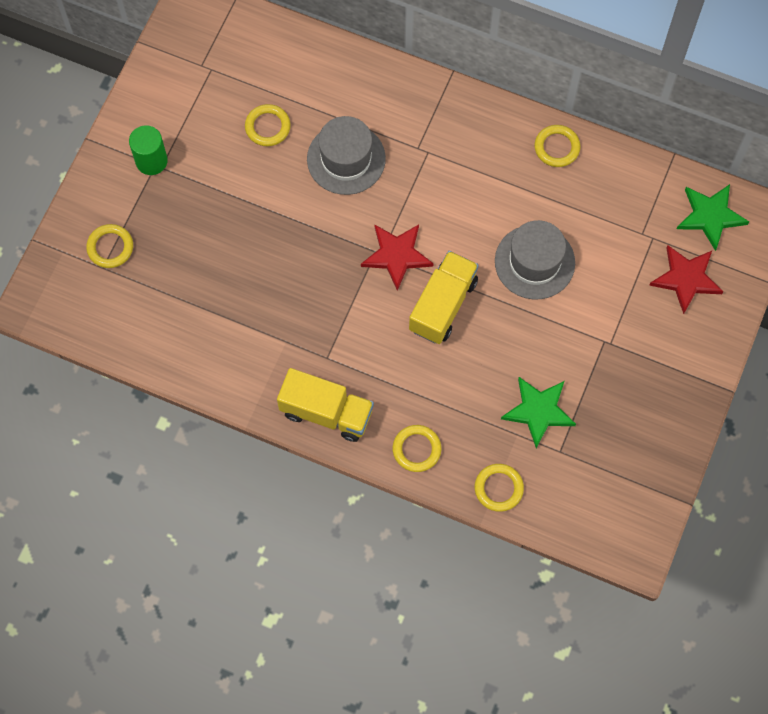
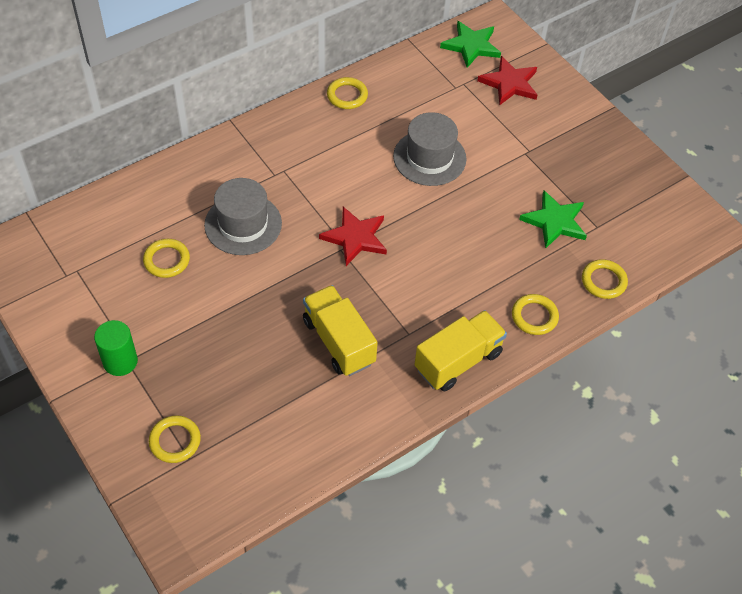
camera: 60 degrees left, 15 degrees down
(443, 305) = (422, 232): yellow truck -> yellow truck (339, 341)

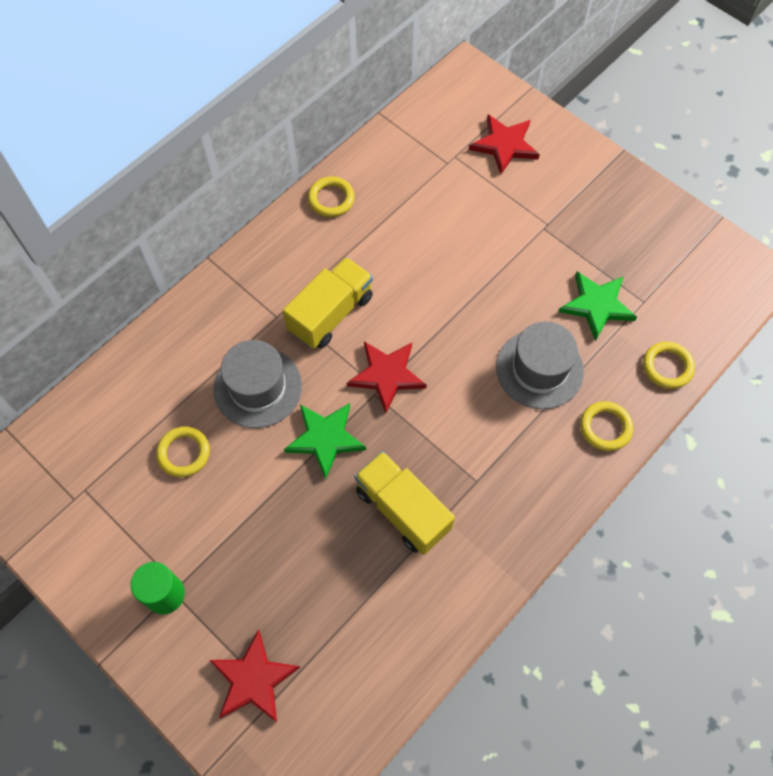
camera: 10 degrees left, 10 degrees up
(175, 441) = (253, 679): yellow ring -> red star
(429, 158) = (442, 257): grey hat -> grey hat (539, 369)
(458, 361) = (538, 502): yellow truck -> yellow truck (331, 314)
(471, 46) = (451, 107): green star -> green star (325, 438)

